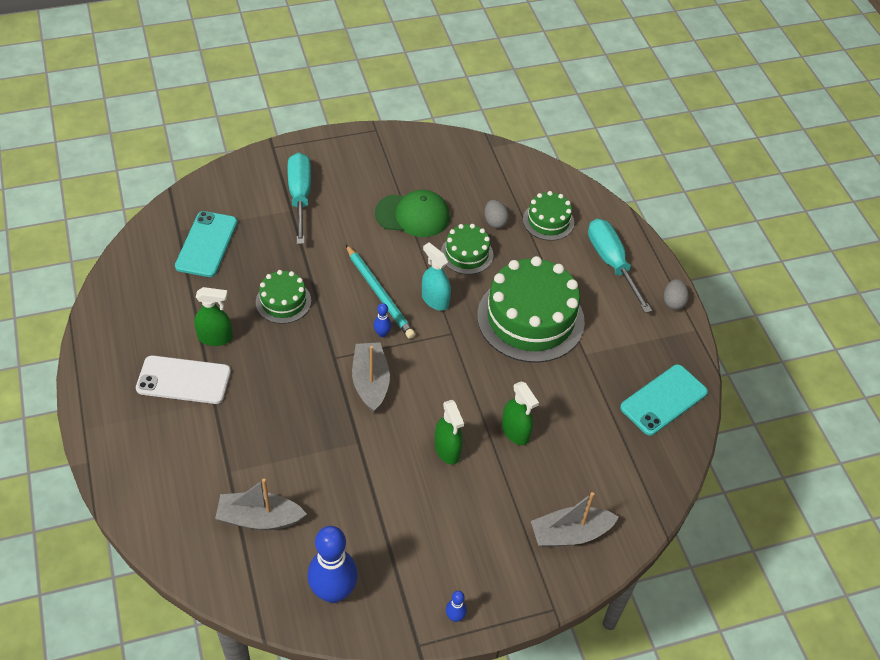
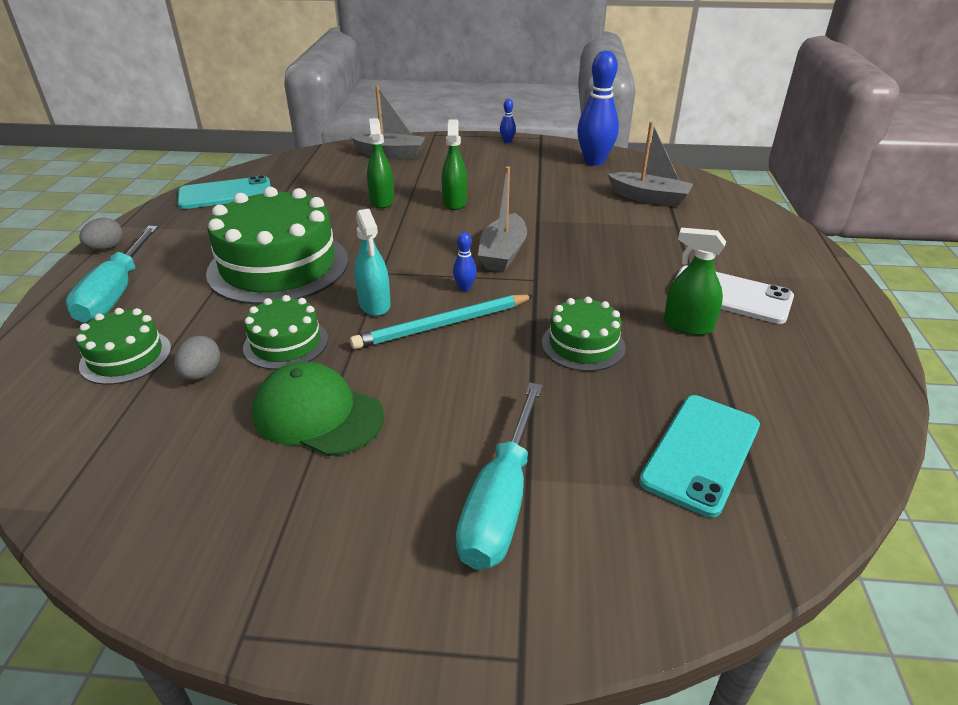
camera: 155 degrees left, 15 degrees down
(380, 294) = (442, 325): turquoise pencil -> turquoise pencil turned 105 degrees counterclockwise

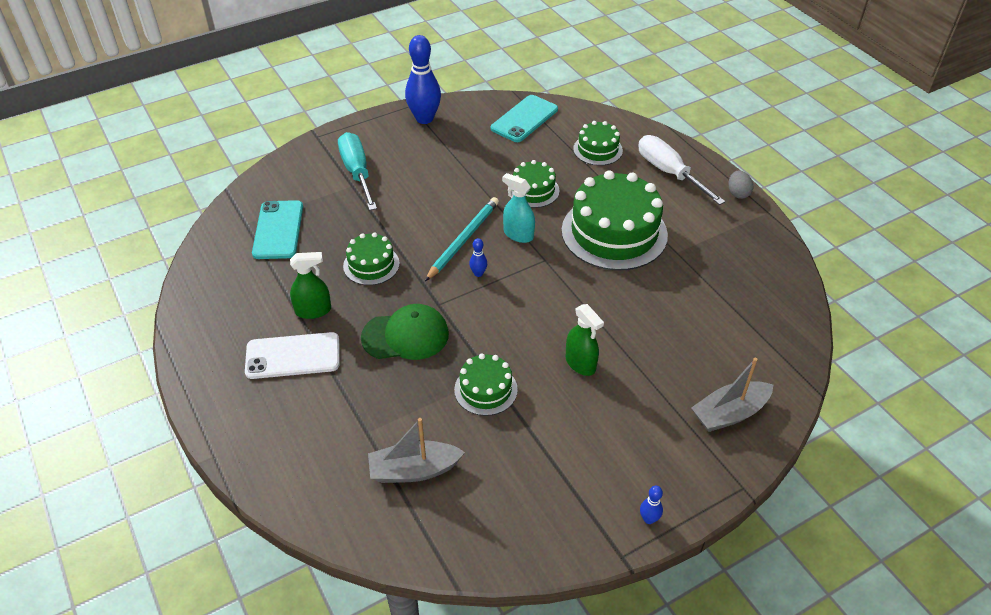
camera: 145 degrees right, 10 degrees up
(116, 294) = (668, 172): turquoise screwdriver -> white screwdriver
(201, 374) = (549, 159): grey egg -> none
(225, 194) = (765, 276): turquoise phone -> turquoise phone (524, 119)
(318, 414) = (470, 168): green cap -> green cap (405, 336)
(382, 201) = (639, 333): green spray bottle -> none
(503, 253) = (482, 319): grey boat -> none
(550, 214) = (485, 389): none -> green cake
(594, 161) = (516, 524): blue bowling pin -> blue bowling pin (424, 118)

